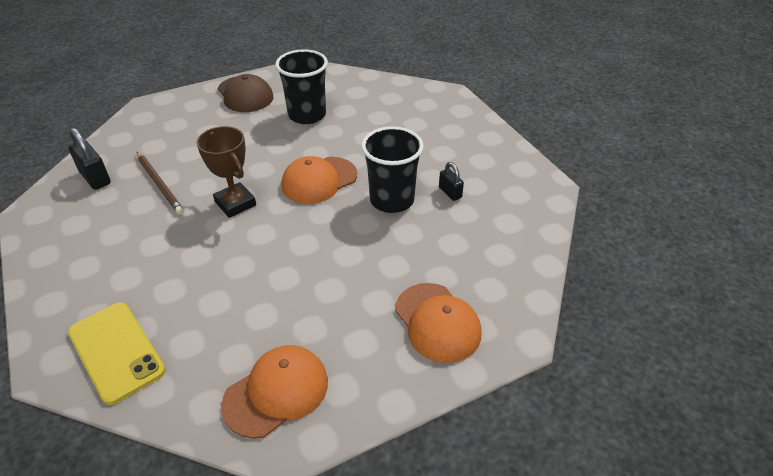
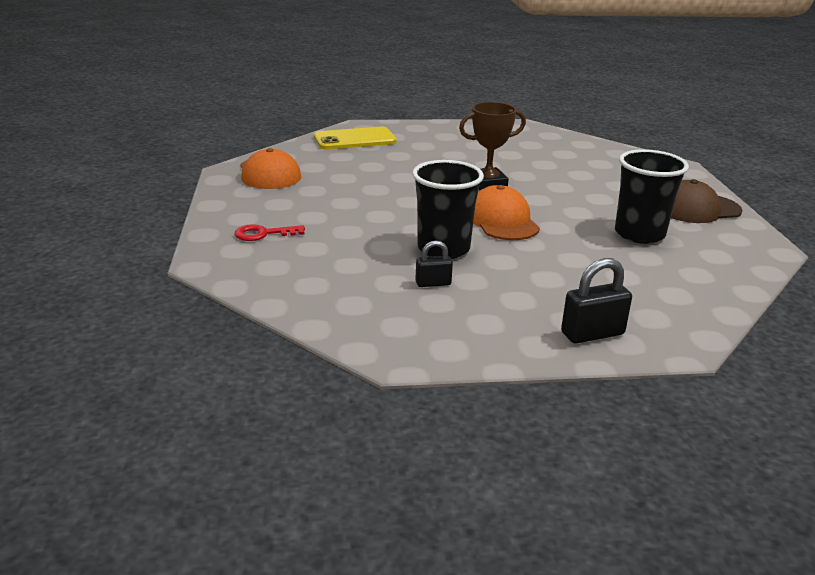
camera: 110 degrees right, 15 degrees down
(95, 178) = (557, 143): black padlock -> black padlock (592, 334)
(159, 184) = (535, 161): brown pencil -> none
(437, 322) = (263, 234): orange cap -> red key

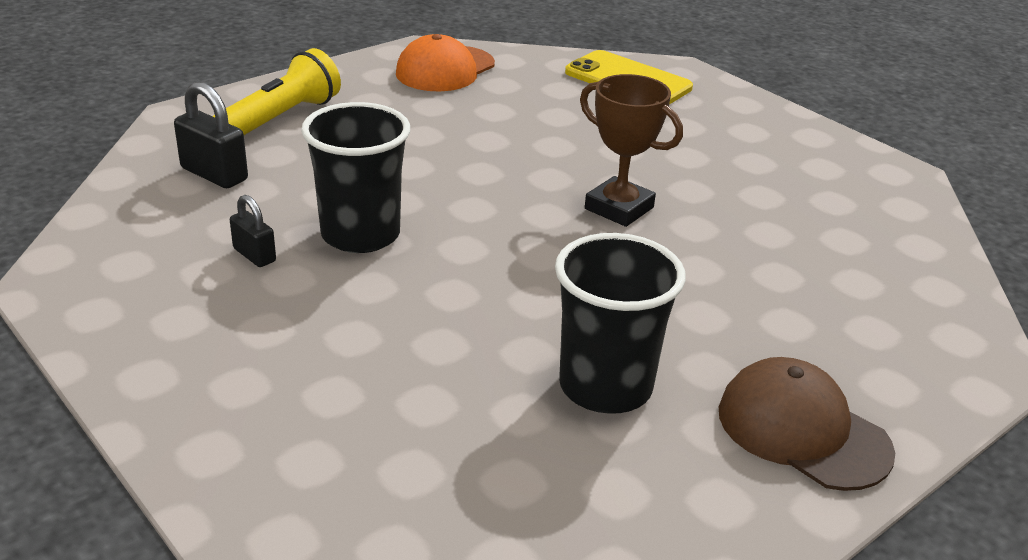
camera: 55 degrees right, 5 degrees up
(263, 234) = (280, 119): red key -> yellow flashlight
(502, 221) = (502, 253): orange cap -> none
(592, 334) = (212, 416): black padlock -> black padlock (214, 174)

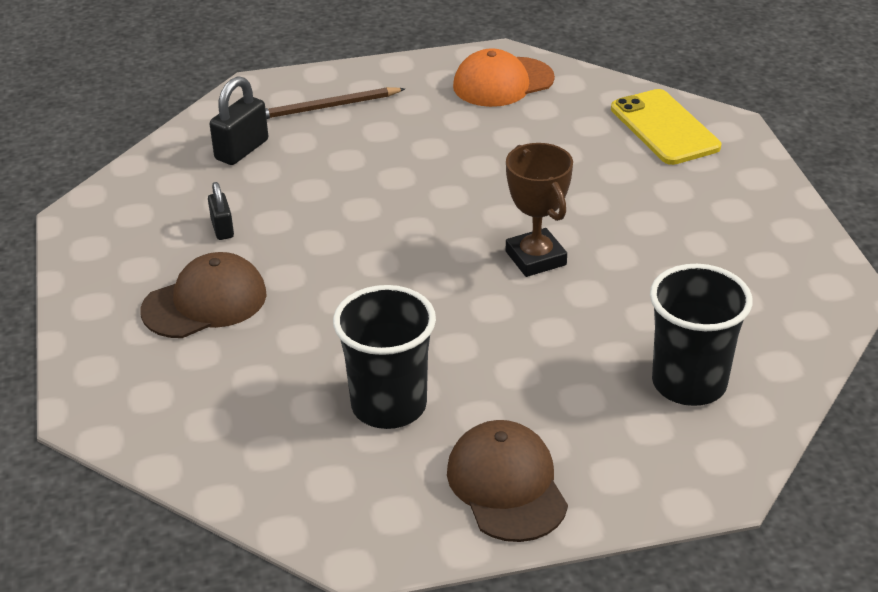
camera: 30 degrees right, 5 degrees up
(214, 174) = (241, 150): black padlock -> black padlock turned 60 degrees clockwise
(280, 119) = (326, 107): yellow flashlight -> brown pencil
(296, 336) = (205, 302): none -> brown cap
(360, 235) = (310, 230): black cup -> black cup (689, 383)

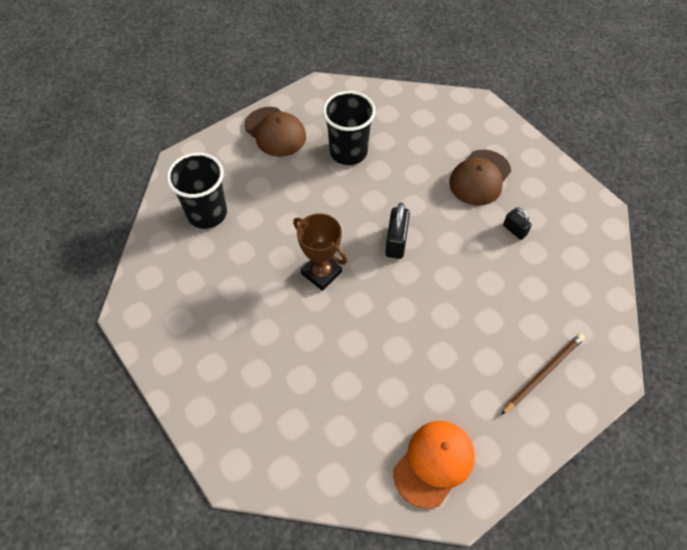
camera: 155 degrees right, 20 degrees up
(241, 150) = (562, 302): black padlock -> black padlock (396, 242)
(664, 128) = (283, 449): yellow phone -> none

